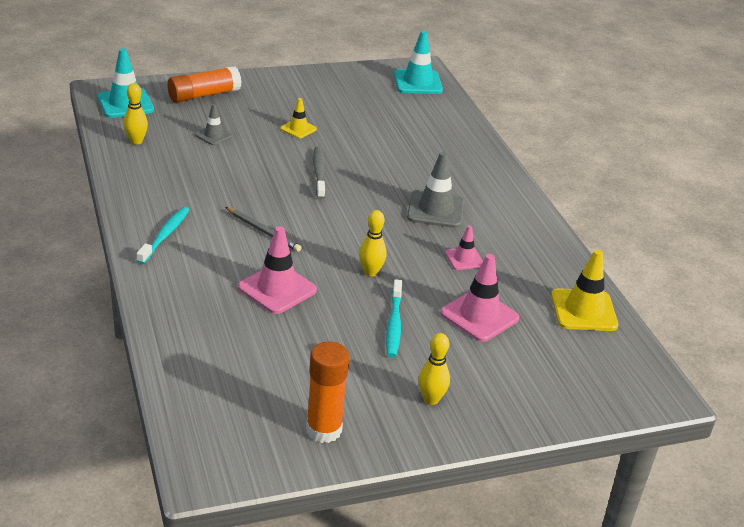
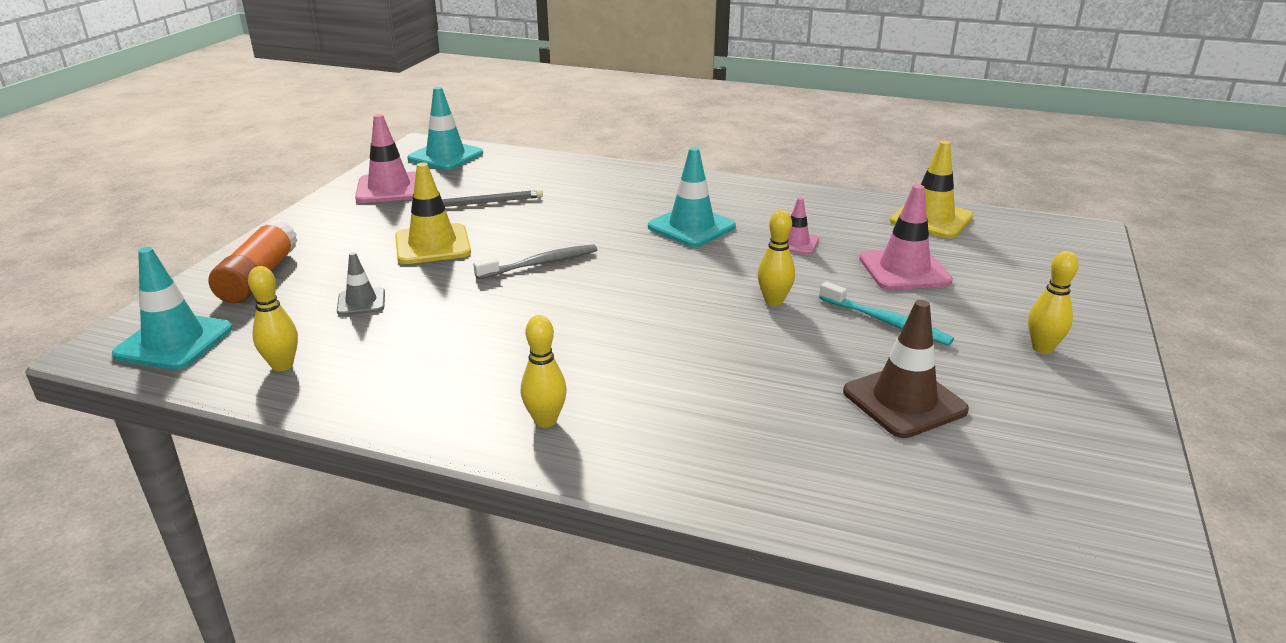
camera: 50 degrees left, 5 degrees down
(165, 235) = (545, 420): turquoise toothbrush -> yellow bowling pin
(263, 231) = (620, 340): grey pencil -> grey pencil (488, 202)
(277, 289) = (754, 373): pink traffic cone -> pink traffic cone (389, 188)
(298, 129) = (432, 245): yellow traffic cone -> yellow traffic cone, size x1.75
(303, 352) = (904, 401): none -> brown traffic cone
(319, 173) = (540, 264): grey toothbrush -> grey toothbrush turned 120 degrees clockwise
(324, 430) = (1075, 441): orange glue stick -> none
(435, 210) = (691, 227): grey traffic cone -> turquoise traffic cone

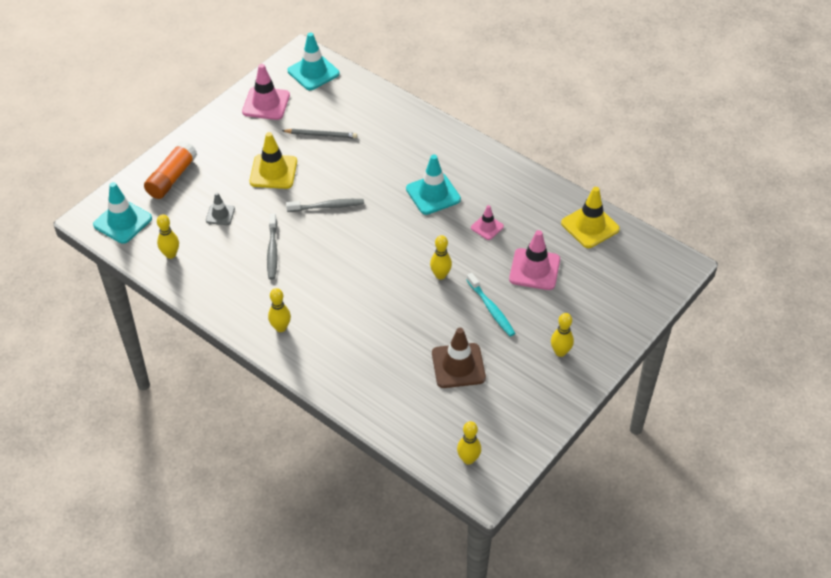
camera: 20 degrees right, 20 degrees up
(475, 326) = (272, 251): none -> grey toothbrush
(1063, 538) = (468, 459): none -> yellow bowling pin

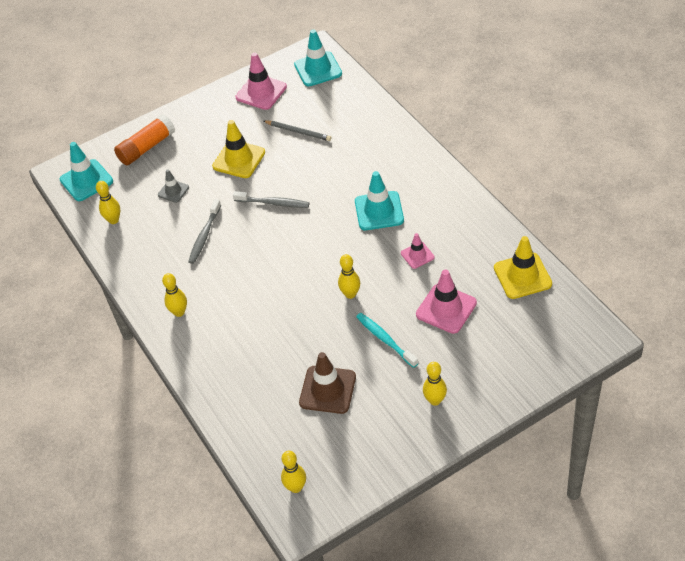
camera: 25 degrees right, 0 degrees up
(491, 309) = (385, 339): turquoise toothbrush -> turquoise toothbrush turned 150 degrees clockwise

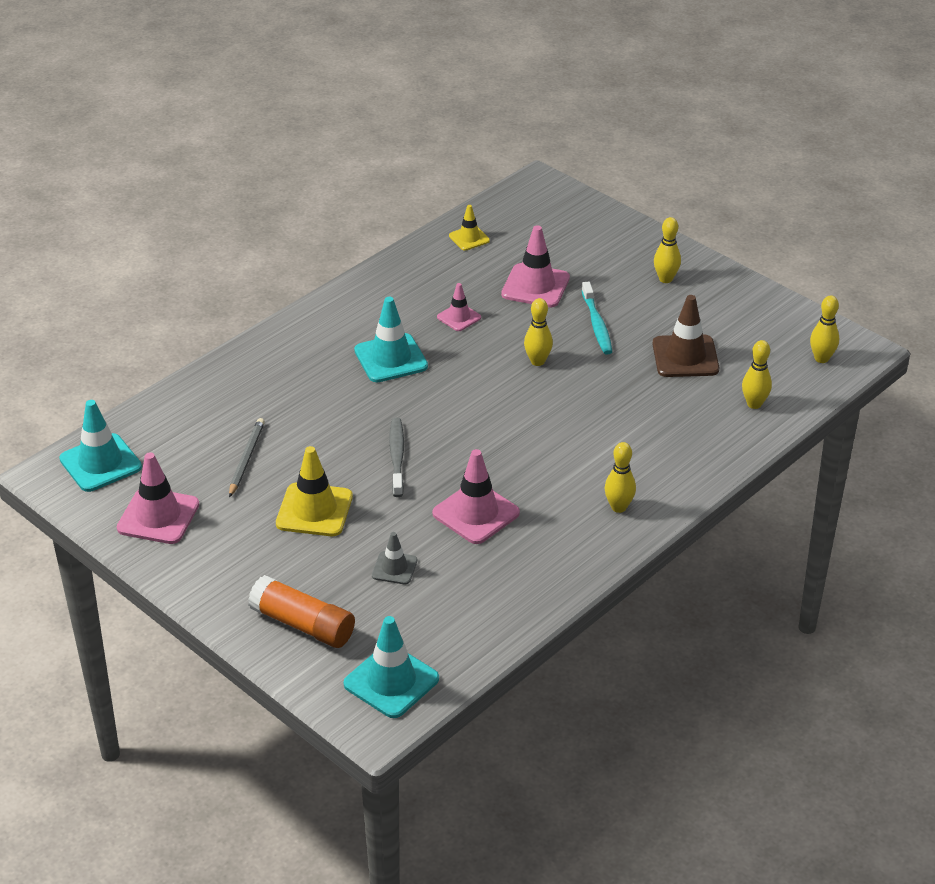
camera: 110 degrees left, 10 degrees down
(113, 220) = (469, 622): yellow bowling pin -> yellow bowling pin (754, 404)
(204, 236) = (476, 513): grey toothbrush -> pink traffic cone
(385, 339) = (597, 324): turquoise toothbrush -> turquoise toothbrush turned 45 degrees counterclockwise
(522, 276) = (469, 238): yellow traffic cone -> yellow traffic cone, size x0.57

